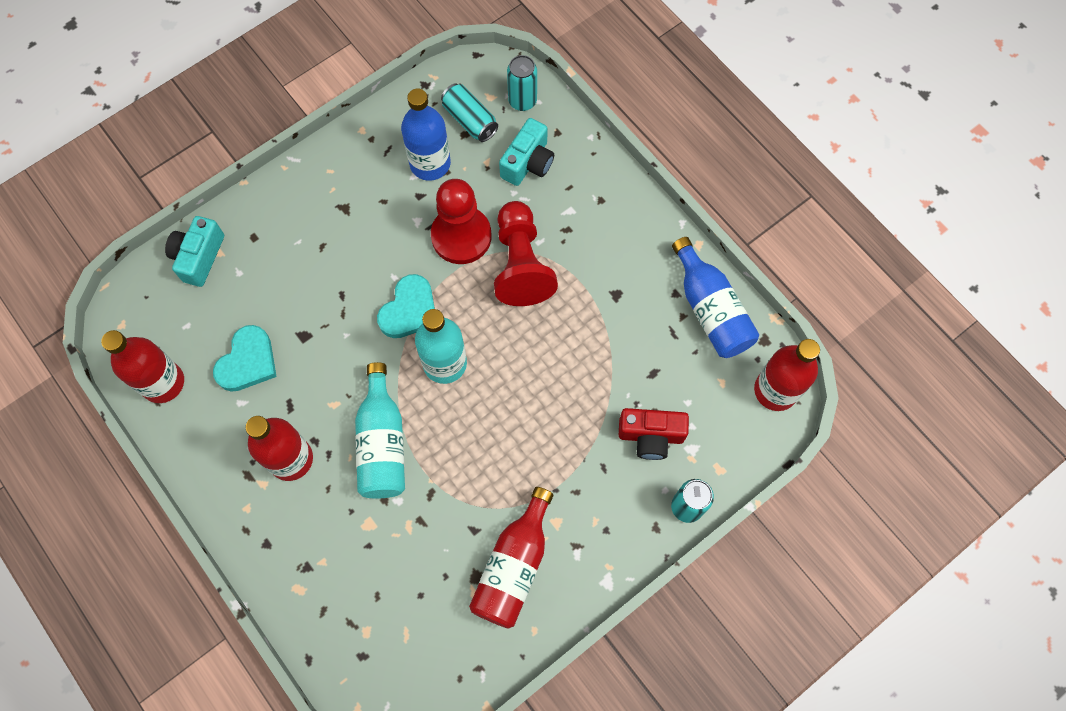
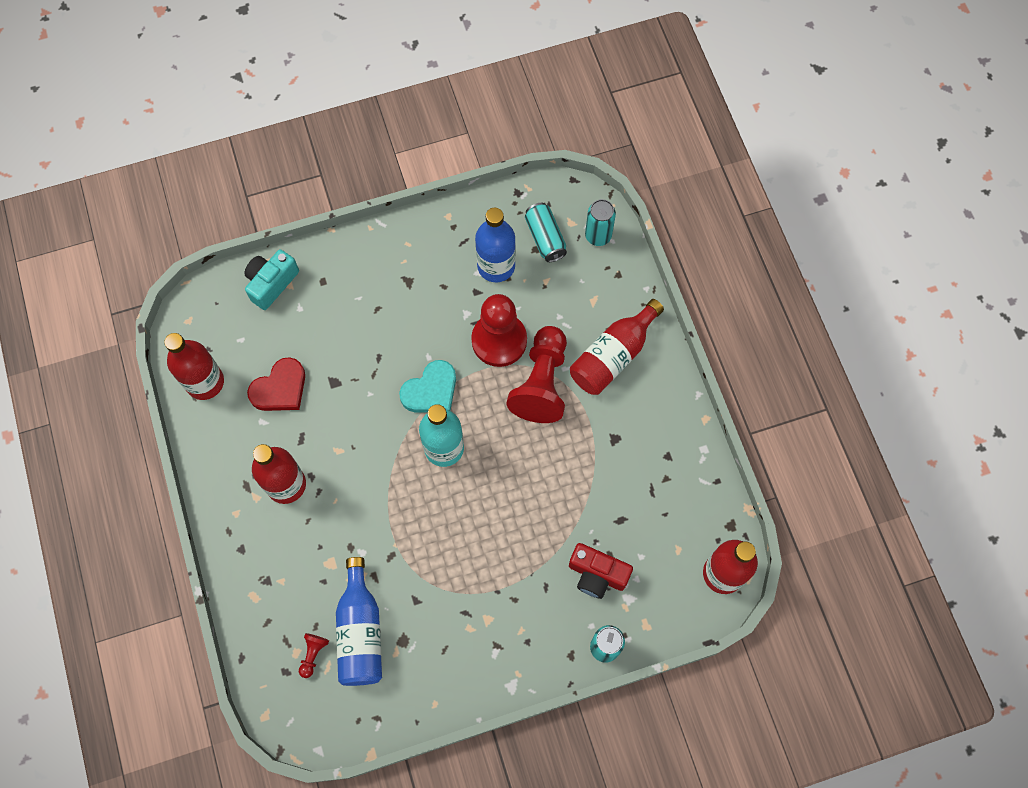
camera: 20 degrees right, 0 degrees up
(248, 362) = (280, 388): turquoise heart -> red heart
(382, 443) = (366, 498): turquoise bottle -> none
(385, 626) = (313, 654): none -> red pawn
(514, 566) = (437, 644): red bottle -> red bottle (613, 356)
(528, 162) = (582, 293): turquoise camera -> none
(710, 310) = (693, 481): blue bottle -> blue bottle (360, 632)

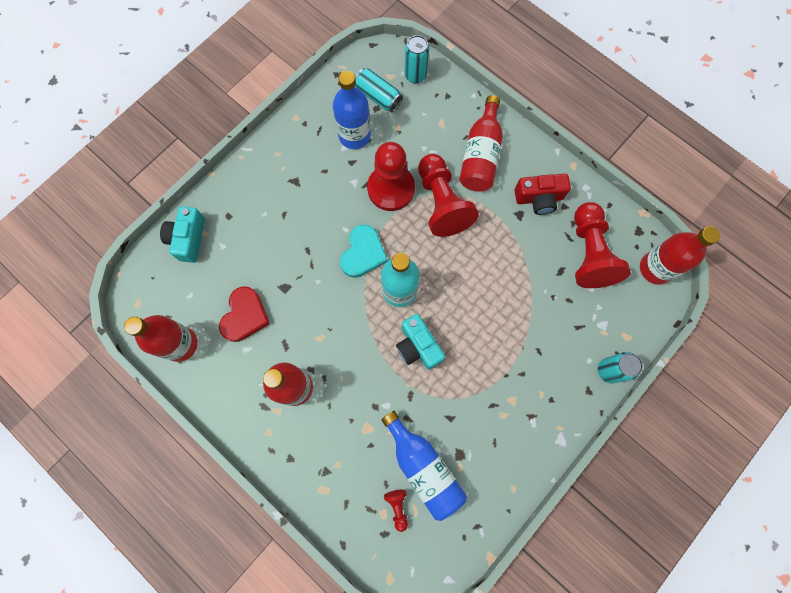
camera: 30 degrees left, 5 degrees up
(428, 513) = (418, 346): none -> turquoise camera
(597, 574) = (569, 320): red camera -> red camera (539, 198)
(662, 518) = (589, 253): none -> red pawn

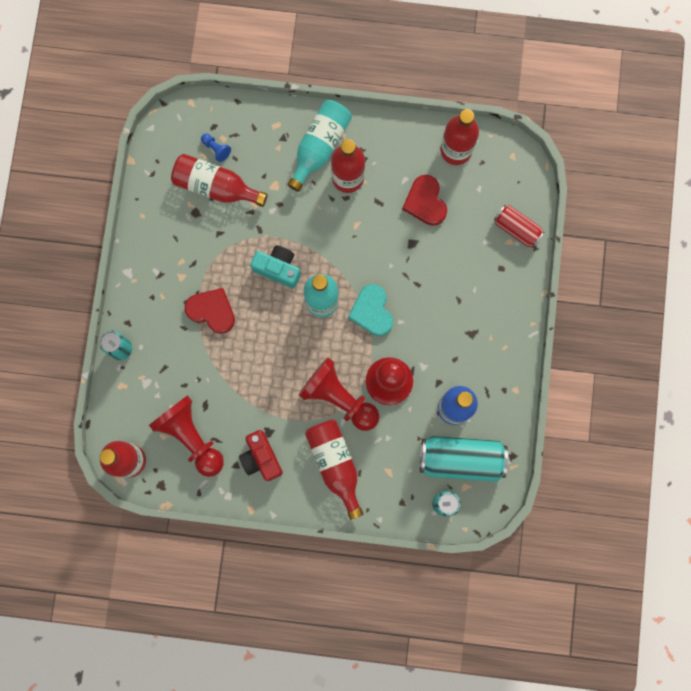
camera: 145 degrees right, 5 degrees up
(188, 239) = (517, 229): turquoise camera -> red can
(298, 436) = (320, 147): none -> turquoise bottle
(378, 96) = (461, 459): turquoise can -> turquoise can, size x1.67
(397, 507) = (216, 149): red pawn -> blue pawn
(423, 467) = (216, 187): blue bottle -> red bottle
(503, 349) = (212, 311): none -> red heart
(539, 198) = (261, 458): red camera -> red camera turned 75 degrees counterclockwise

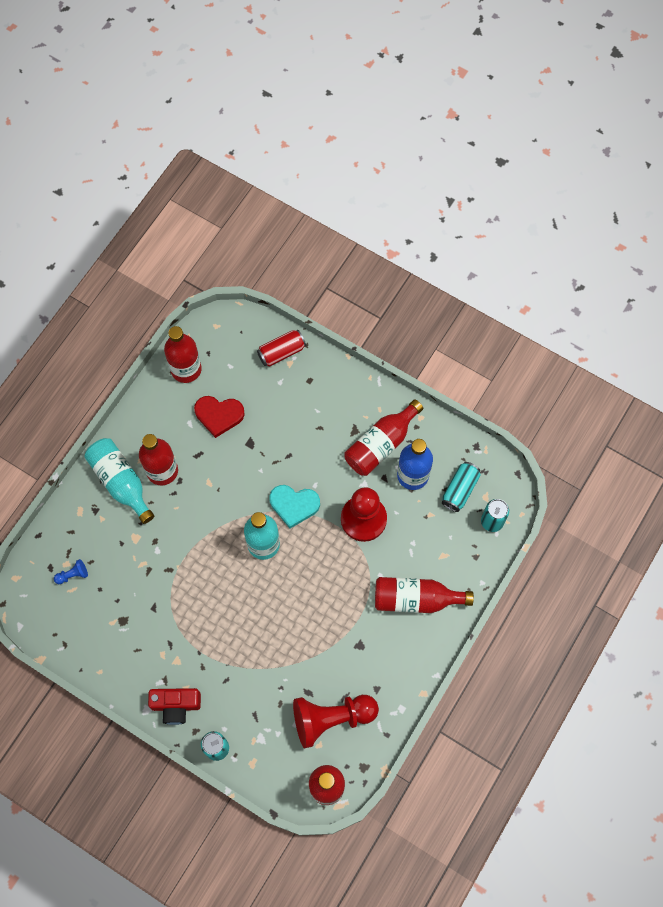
camera: 65 degrees left, 10 degrees down
(212, 311) = (223, 647): red heart -> none
(216, 187) = (108, 591): red bottle -> red bottle (381, 444)
(261, 458) = (380, 662): red camera -> red camera (176, 705)
(278, 269) = (214, 569): turquoise camera -> none
(339, 398) = (358, 569): red pawn -> none
(461, 459) = (460, 490): turquoise can -> turquoise can, size x0.60

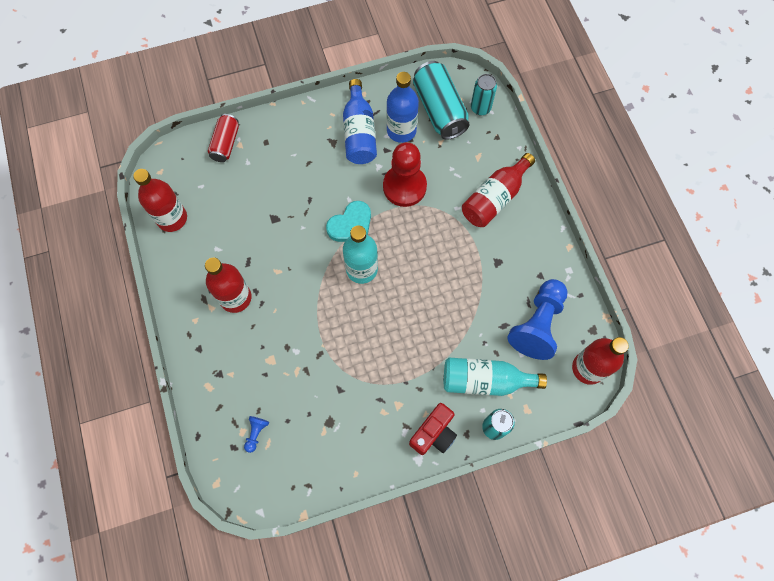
camera: 50 degrees left, 0 degrees up
(121, 482) = (215, 336): turquoise bottle -> turquoise bottle (485, 380)
(219, 415) = (231, 223): red heart -> none
(331, 718) = (537, 324): red pawn -> blue pawn
(381, 444) = (359, 133): red bottle -> blue bottle
(460, 490) = (439, 110): turquoise can -> turquoise can, size x1.67

